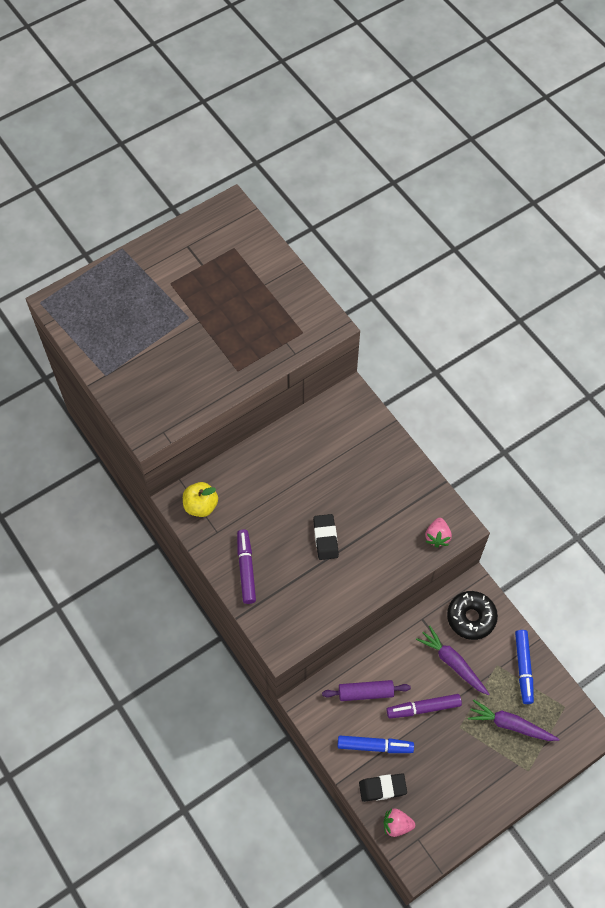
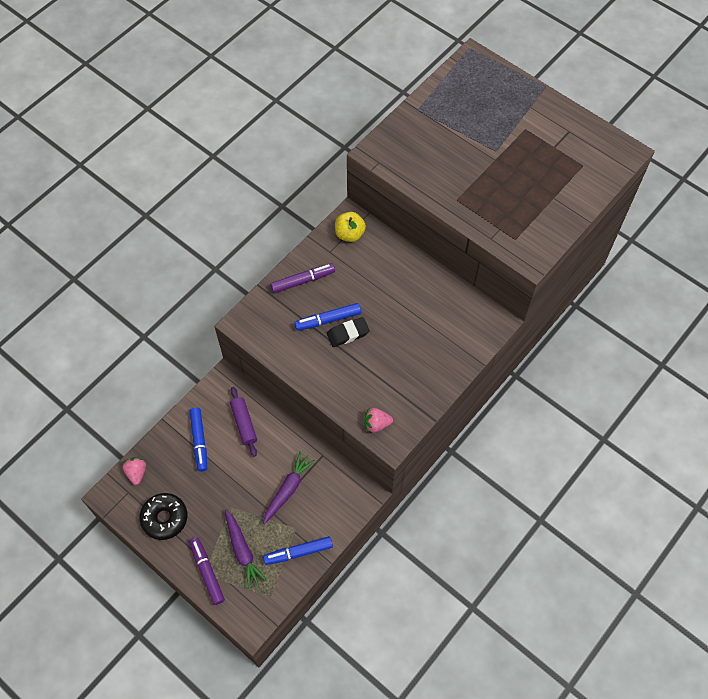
camera: 75 degrees right, 0 degrees up
(303, 554) = (328, 320): none -> blue marker
(382, 788) = (165, 455): black eraser -> none
(423, 708) = (241, 473): purple marker -> purple marker (207, 572)
(471, 617) = (335, 497): black donut -> black donut (164, 518)
(510, 725) = (242, 550): purple carrot -> purple carrot turned 150 degrees clockwise

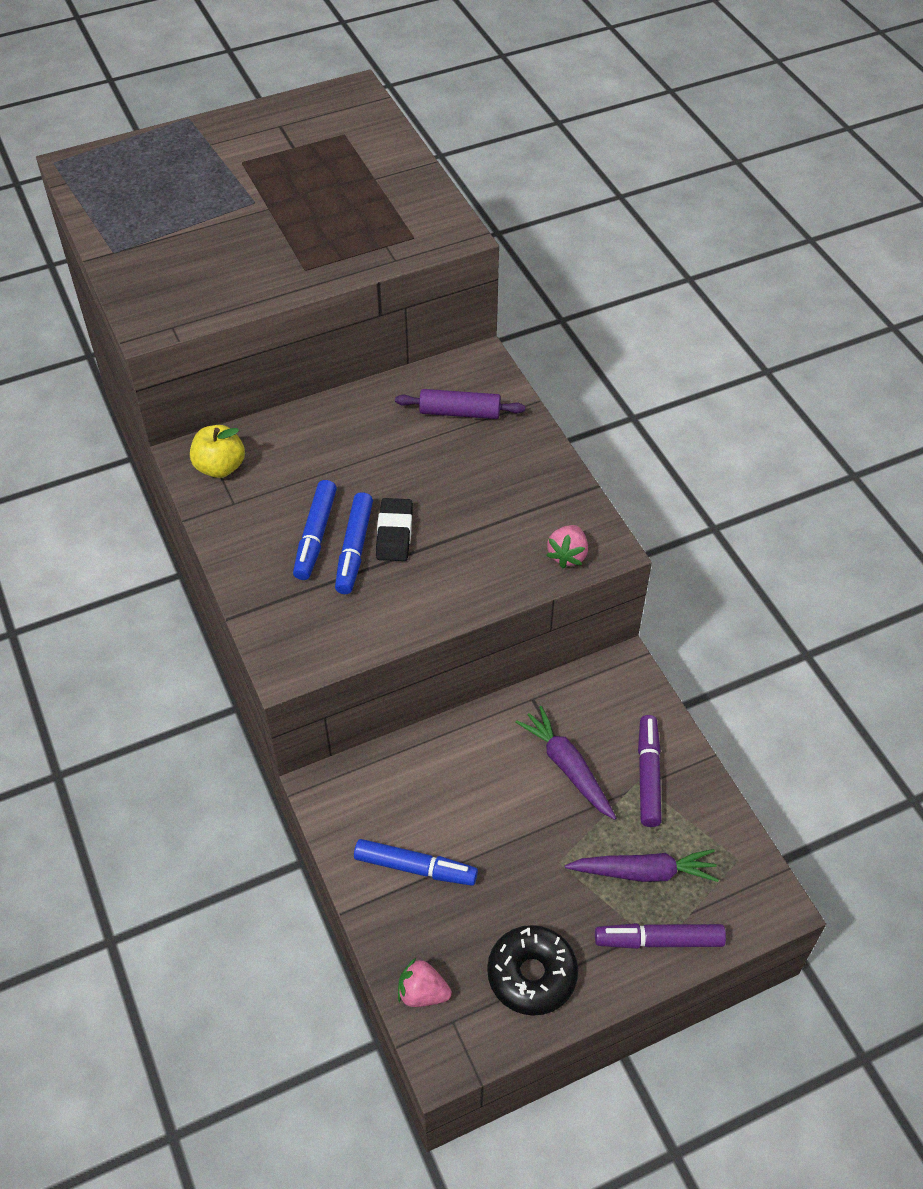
camera: 65 degrees left, 10 degrees down
(244, 423) = (420, 788): purple rolling pin -> purple rolling pin (460, 412)
(298, 552) = (680, 792): blue marker -> blue marker (315, 536)
(303, 281) = (262, 556): purple marker -> purple marker (648, 775)

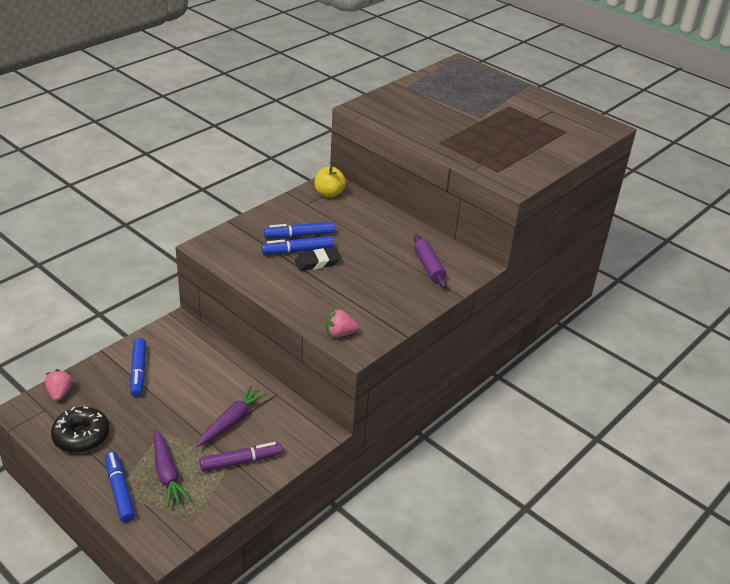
camera: 65 degrees right, 15 degrees down
(658, 940) = (120, 490): purple marker -> blue marker

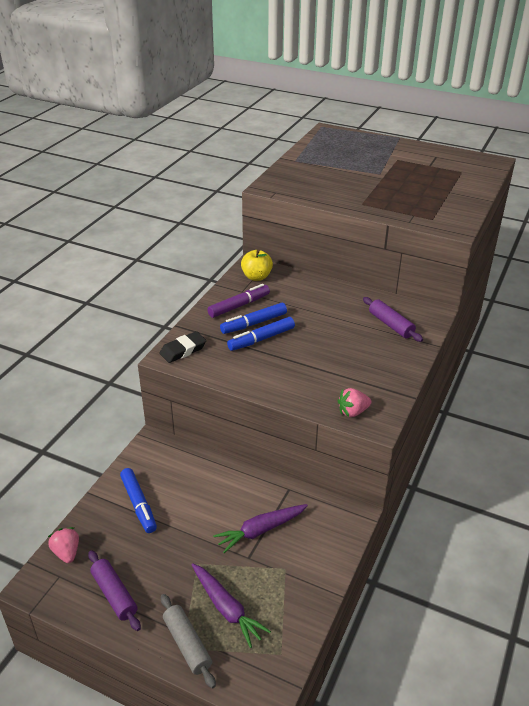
camera: 15 degrees left, 0 degrees up
(81, 436) = (114, 594): black donut -> purple rolling pin
(120, 490) = (187, 644): blue marker -> grey rolling pin
(231, 421) = (261, 530): purple carrot -> purple carrot turned 135 degrees counterclockwise
(241, 461) = (294, 571): purple marker -> purple marker (239, 306)
(317, 262) = (287, 346): black eraser -> black eraser (183, 350)

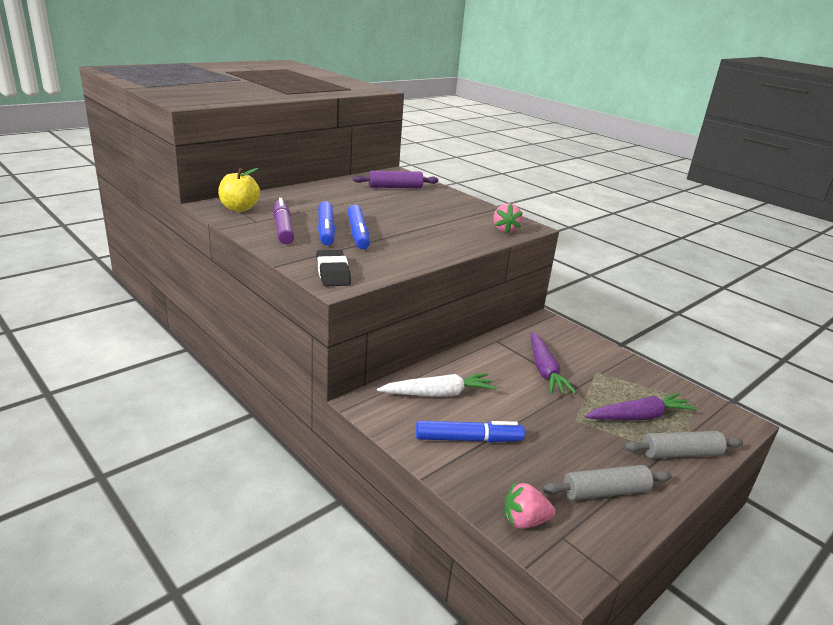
camera: 70 degrees left, 10 degrees down
(114, 594) = (605, 492): purple rolling pin -> grey rolling pin
(185, 474) = (438, 394): none -> white carrot

